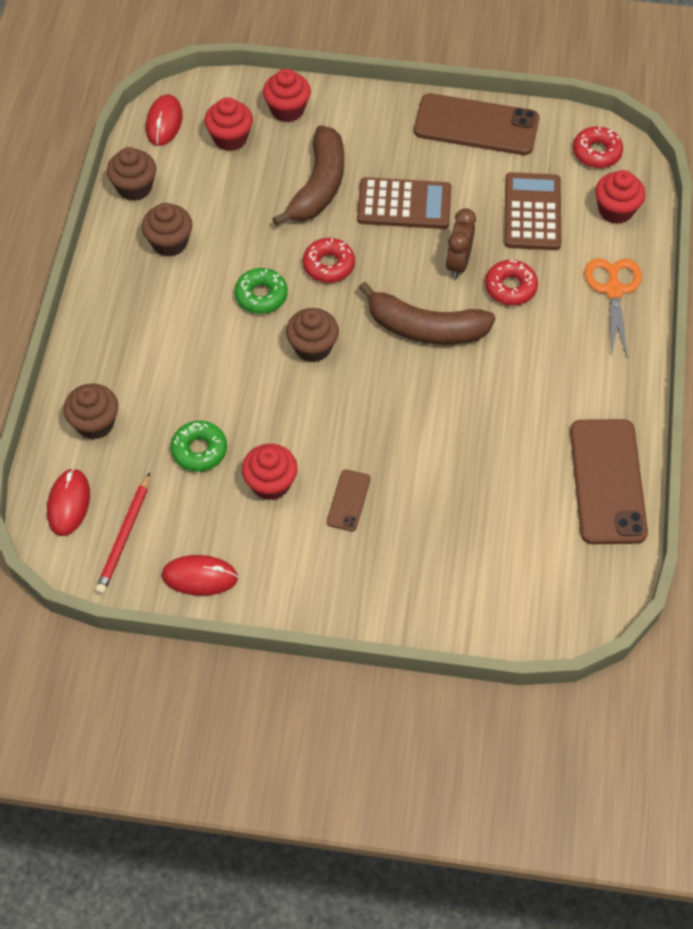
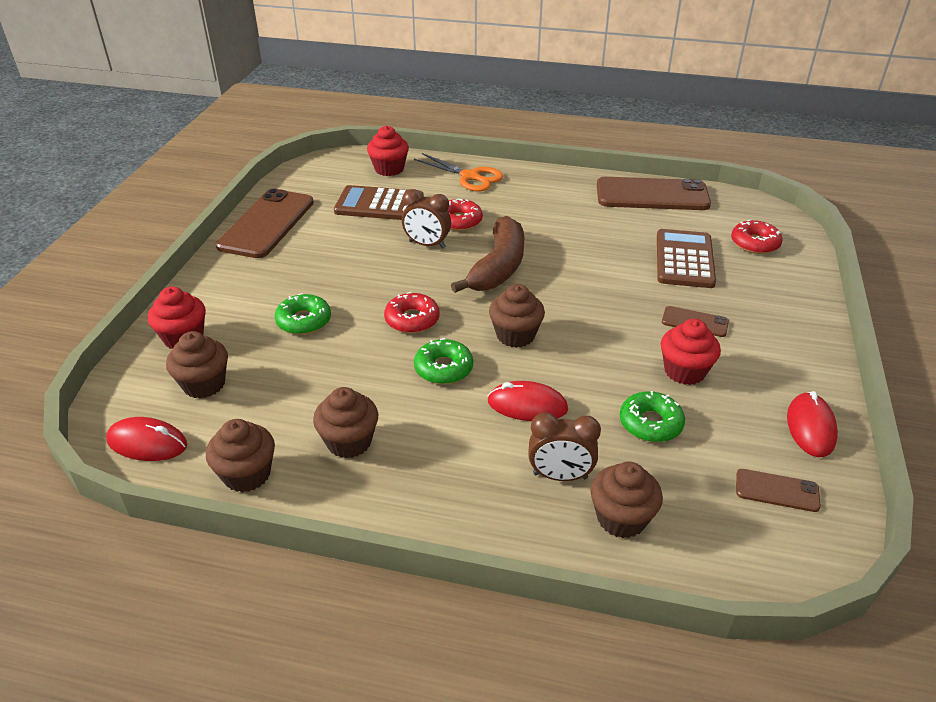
camera: 85 degrees left, 20 degrees down
(69, 503) = (744, 546): red mouse -> red mouse (527, 405)
(124, 536) = (777, 491): red pencil -> brown phone
(137, 383) = (560, 476): none -> brown clock
(230, 138) = (204, 384): red cupcake -> brown cupcake
(318, 186) = (304, 321): brown banana -> green donut
(404, 204) = (347, 269): brown calculator -> brown calculator (684, 259)
(596, 152) = (325, 171): red donut -> red donut (754, 243)
(613, 290) = (470, 177): orange scissors -> orange scissors turned 150 degrees counterclockwise

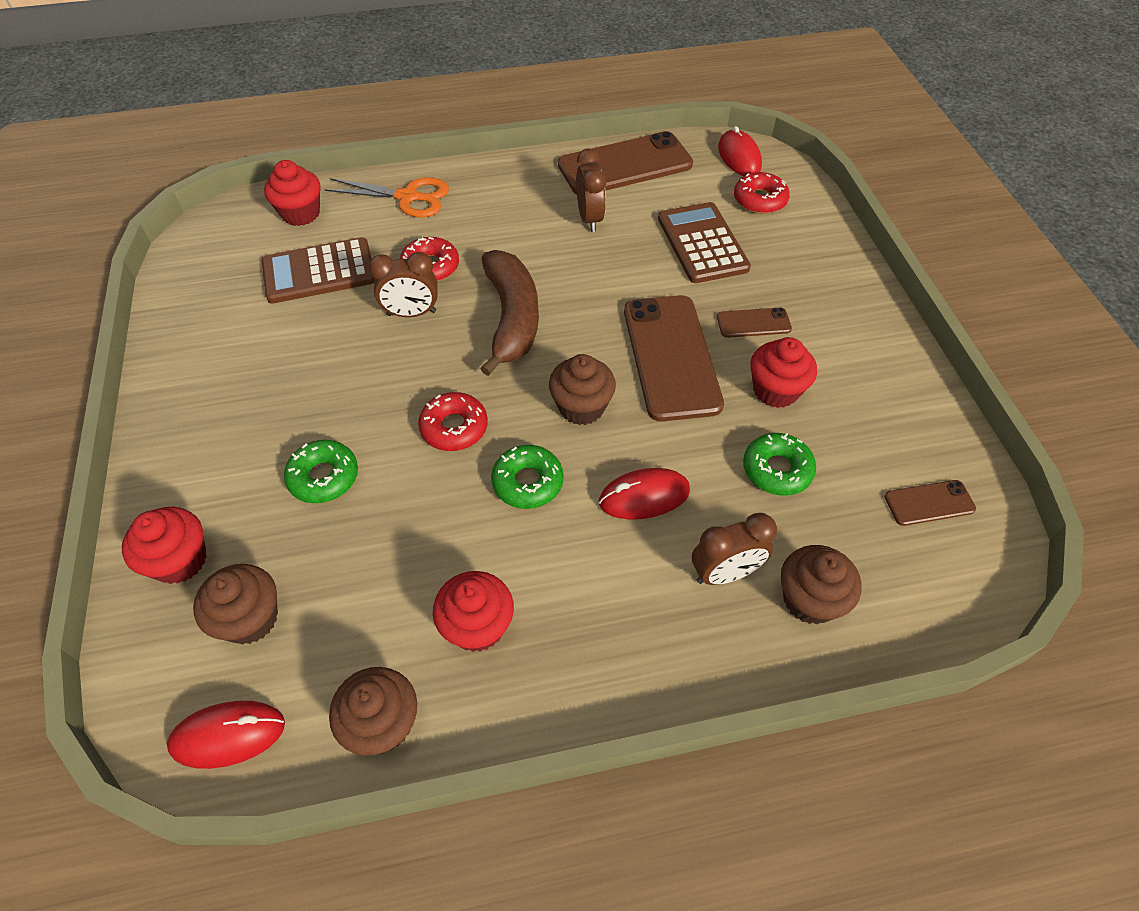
camera: 25 degrees left, 15 degrees up
(267, 224) = (188, 346): brown phone -> brown phone (671, 357)
(349, 442) = (477, 626): brown cupcake -> red cupcake
(600, 222) = (590, 219): none -> brown clock
(810, 427) = (921, 415): red mouse -> red mouse (739, 157)

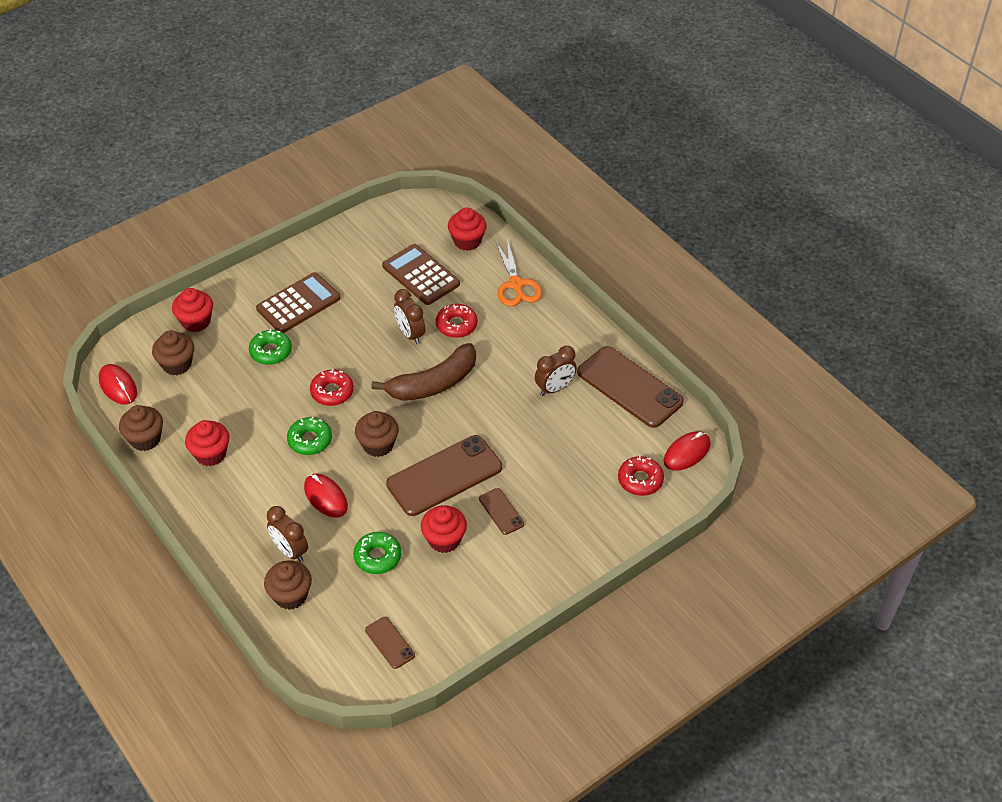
camera: 65 degrees right, 5 degrees down
(702, 243) = (567, 459): brown calculator -> brown calculator (298, 303)

